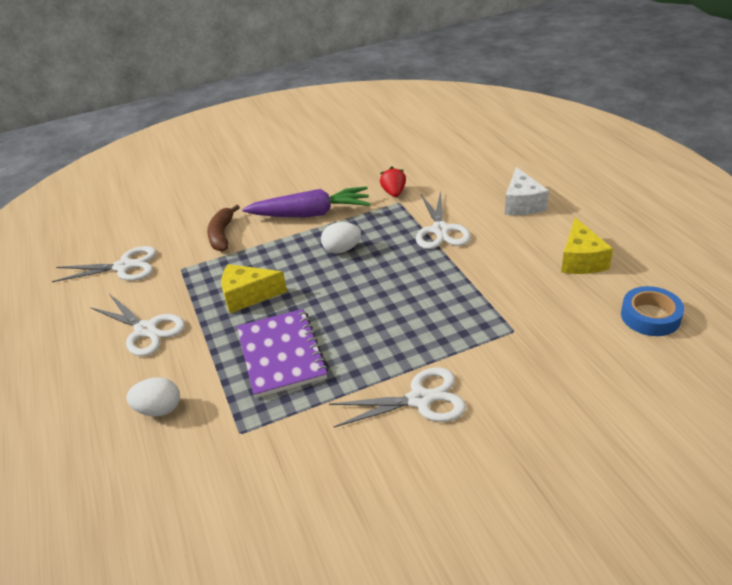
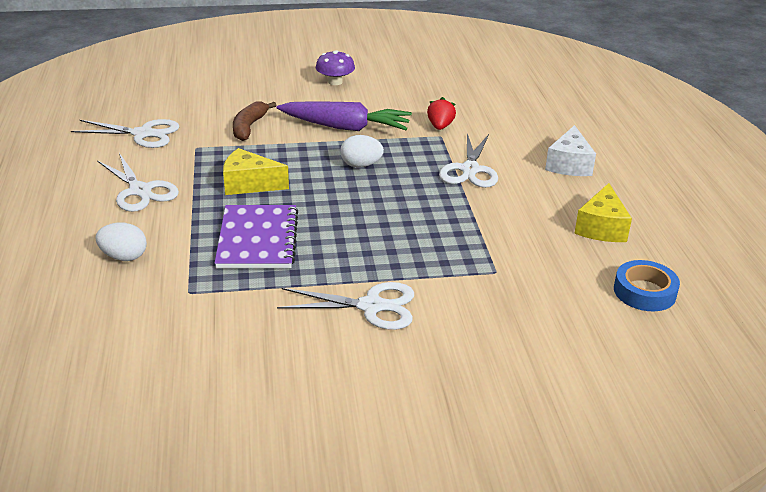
camera: 10 degrees right, 5 degrees down
(281, 170) = (335, 82): none -> purple mushroom

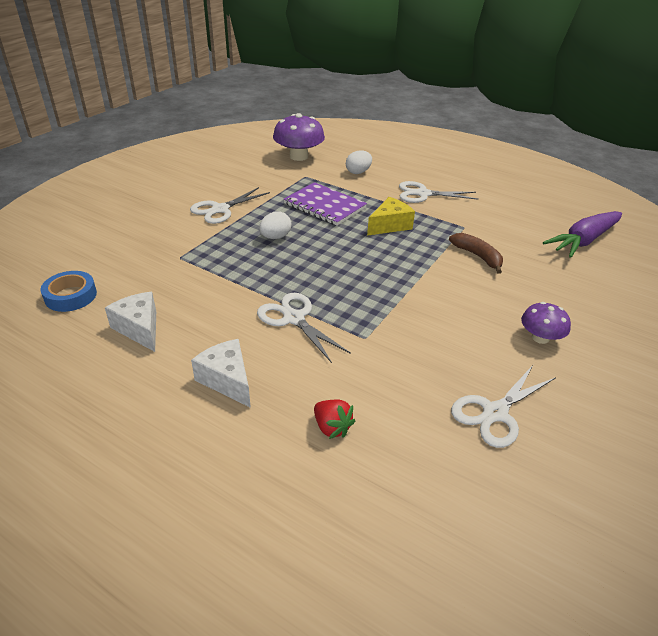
camera: 130 degrees right, 5 degrees up
(121, 333) = (299, 156): none -> purple mushroom
(143, 134) = (504, 217): white scissors -> white scissors (495, 413)
(345, 127) = (433, 297): purple carrot -> purple carrot (583, 241)
(361, 165) = (364, 274): white egg -> white egg (275, 237)
(440, 126) = (382, 348): red strawberry -> red strawberry (332, 427)
(601, 227) = (139, 328): yellow cheese -> white cheese

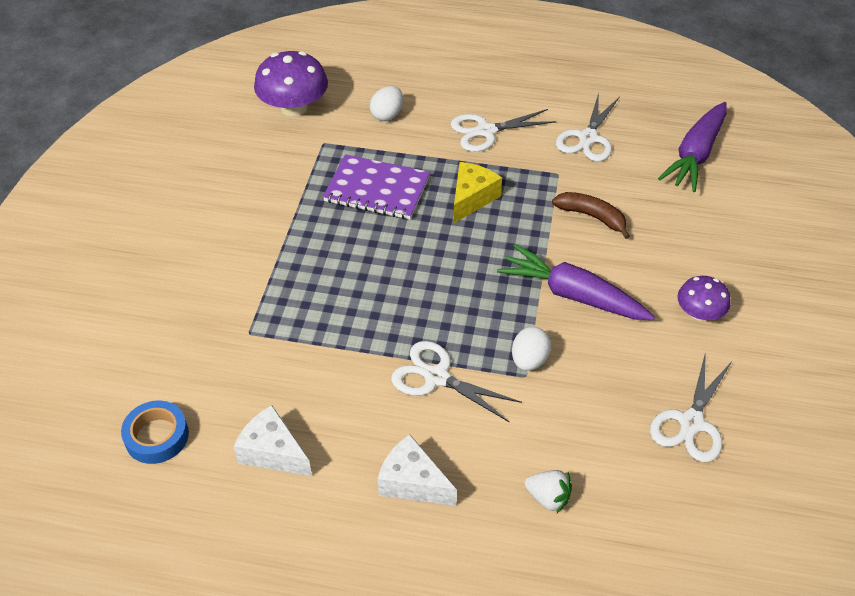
camera: 20 degrees left, 10 degrees up
(220, 209) = (249, 237): white scissors -> white scissors (588, 138)
(275, 237) = (346, 262): white egg -> white egg (529, 360)
(332, 427) = (548, 498): red strawberry -> white strawberry
(435, 298) = (572, 295): none -> purple carrot

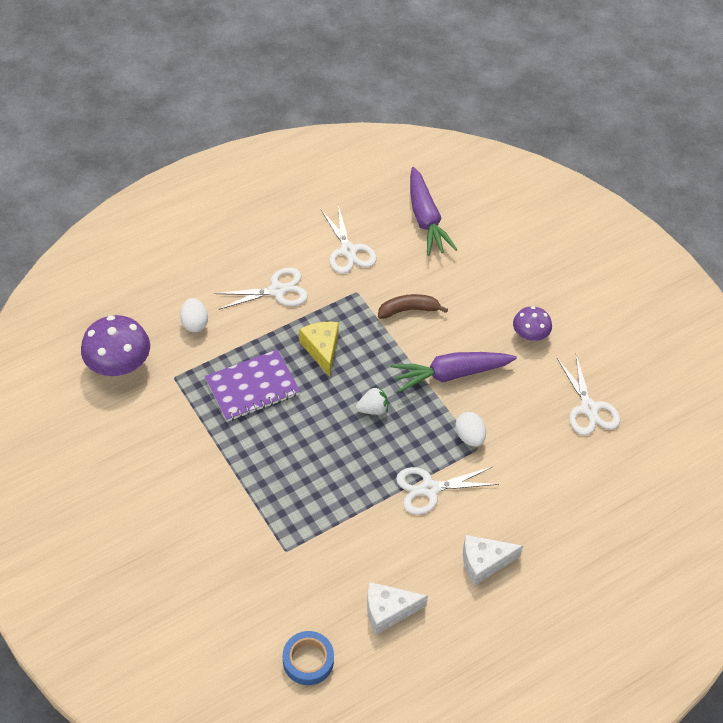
camera: 45 degrees left, 5 degrees up
(486, 131) = (277, 290): white scissors -> white scissors turned 135 degrees counterclockwise
(548, 498) = (561, 512): white strawberry -> white strawberry (373, 409)

